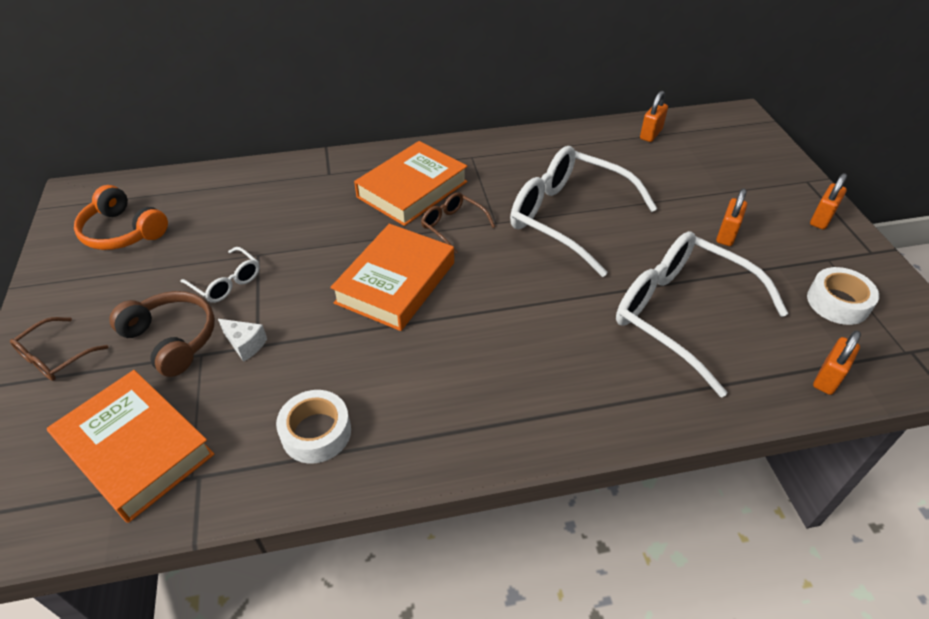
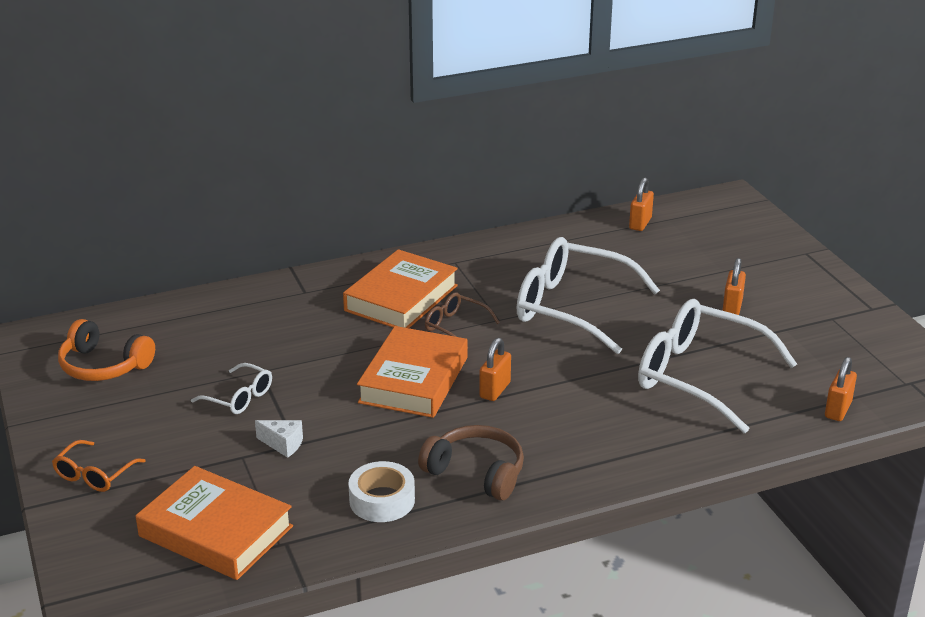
camera: 10 degrees left, 15 degrees down
(56, 357) = (94, 474): brown glasses -> orange glasses
(172, 339) = (207, 448): brown headphones -> brown headphones (476, 472)
(821, 219) = (822, 285): orange padlock -> orange padlock (495, 390)
(837, 302) = (842, 352): white tape -> none

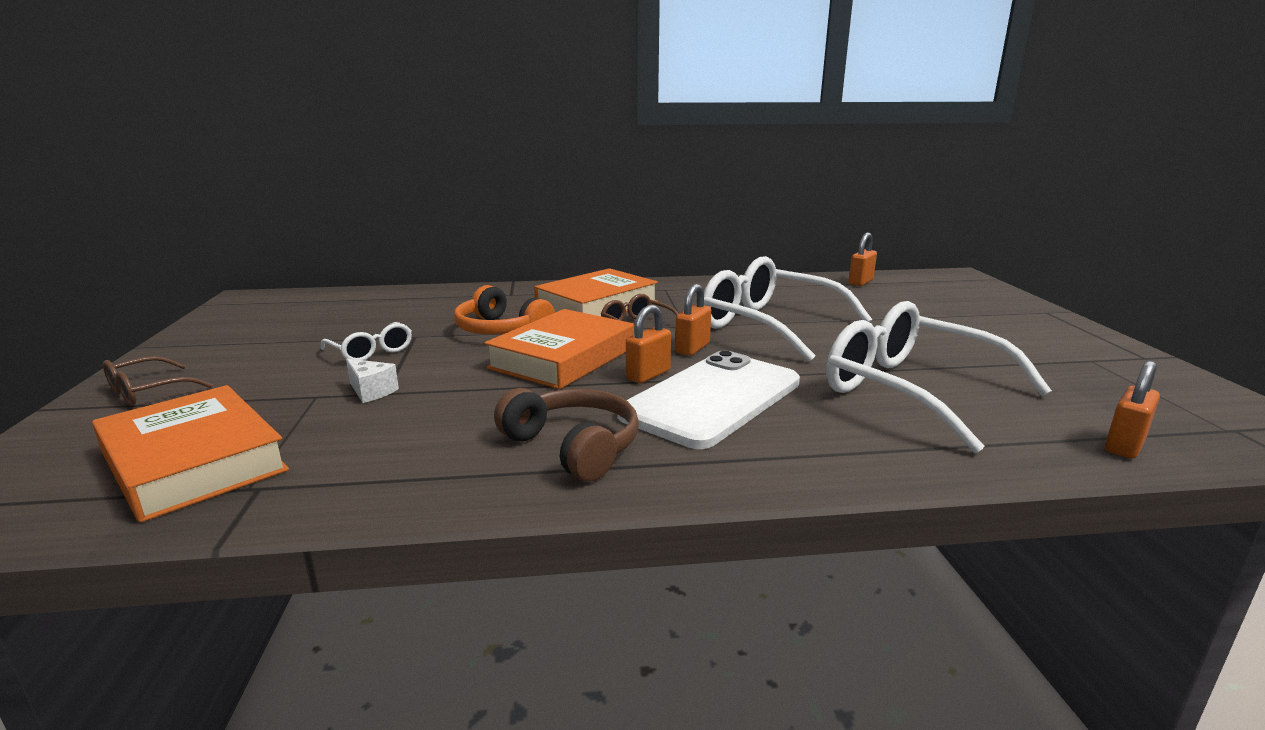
camera: 15 degrees right, 10 degrees down
(94, 474) = (149, 391): orange glasses -> brown glasses
(103, 366) = (278, 319): orange headphones -> orange headphones (500, 330)
(382, 500) = (428, 459): white tape -> none
(555, 409) = (712, 399): none -> white phone
(732, 307) = (958, 341): orange padlock -> orange padlock (692, 348)

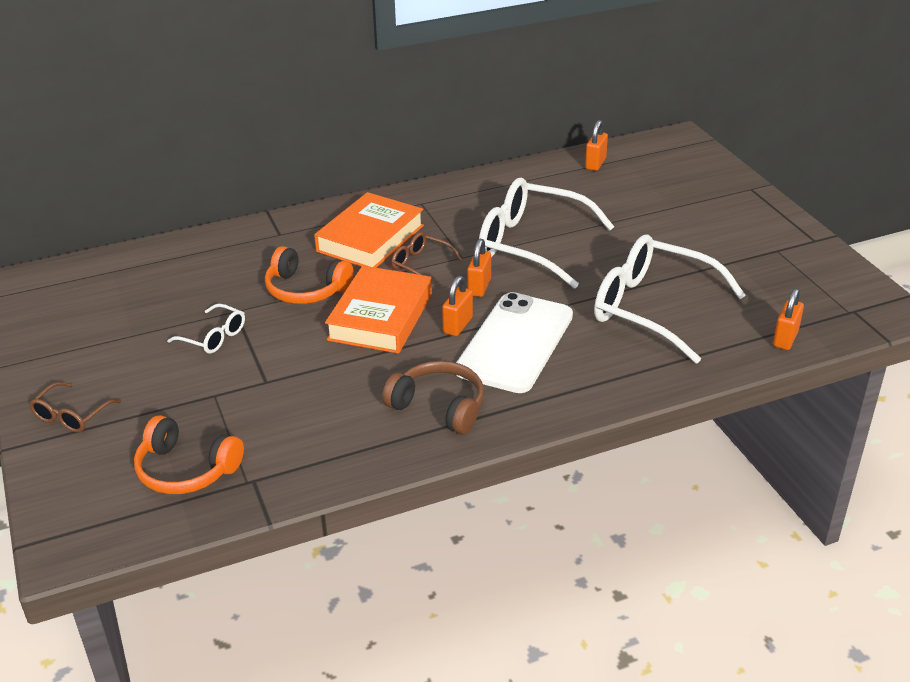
camera: 15 degrees left, 15 degrees up
(193, 461) = (186, 470): orange book -> orange headphones
(371, 391) = (254, 382): white cheese -> none

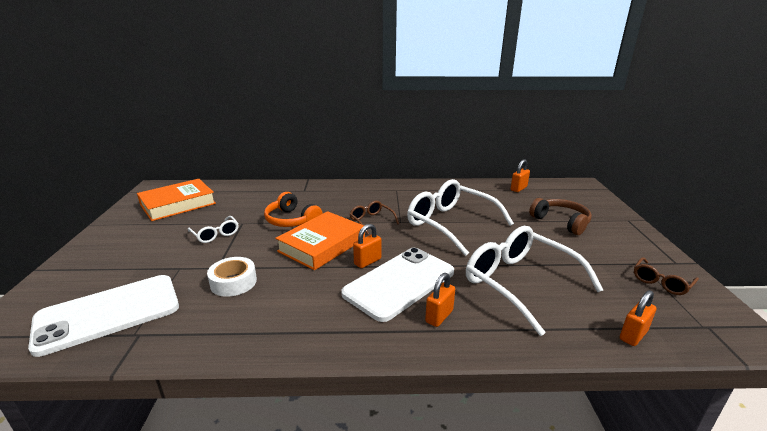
camera: 20 degrees right, 10 degrees down
(72, 415) = (92, 259): brown glasses -> brown glasses (661, 282)
(186, 470) = (108, 313): orange headphones -> white phone
(307, 394) = (233, 282): none -> white tape
(370, 238) = (352, 201): orange book -> orange book (178, 204)
(439, 406) = (311, 315): brown headphones -> brown headphones (561, 222)
(479, 287) = (399, 241): orange padlock -> orange padlock (439, 316)

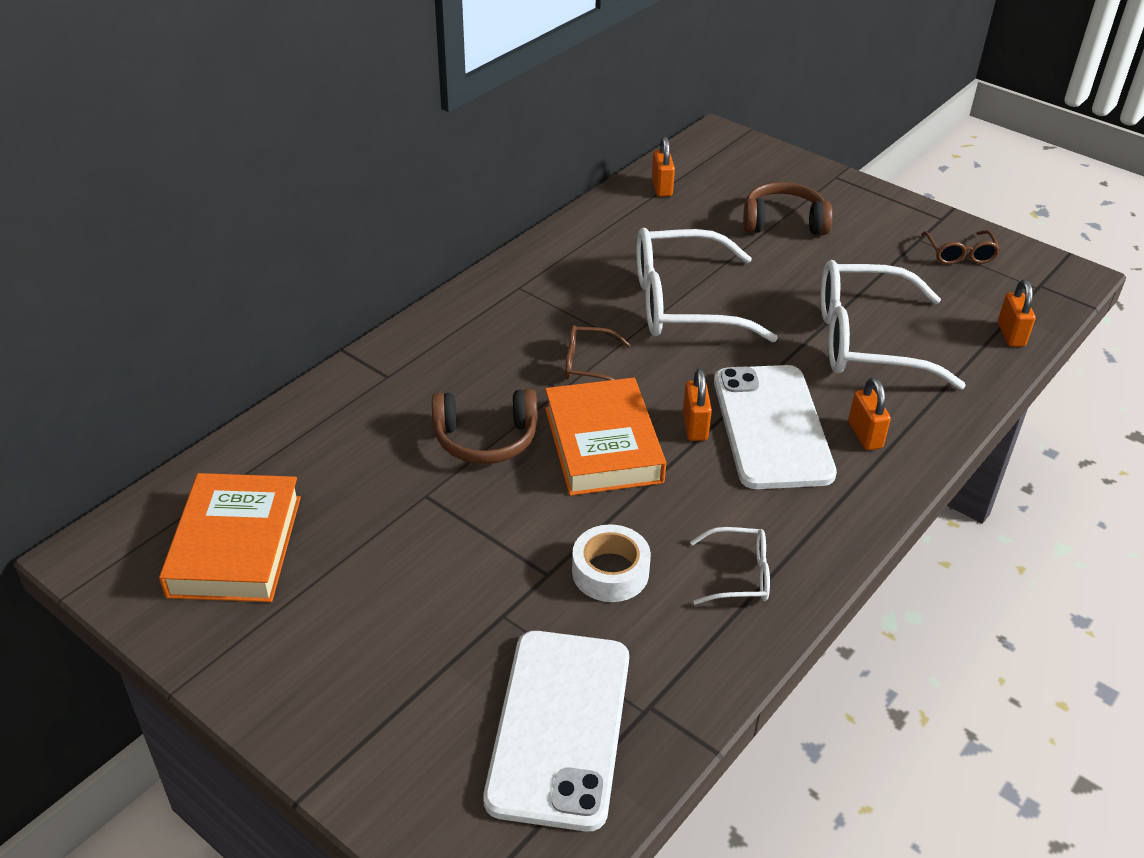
camera: 50 degrees left, 15 degrees up
(215, 234) = (430, 539): white glasses -> white glasses (738, 575)
(291, 220) = (486, 439): orange headphones -> brown headphones

